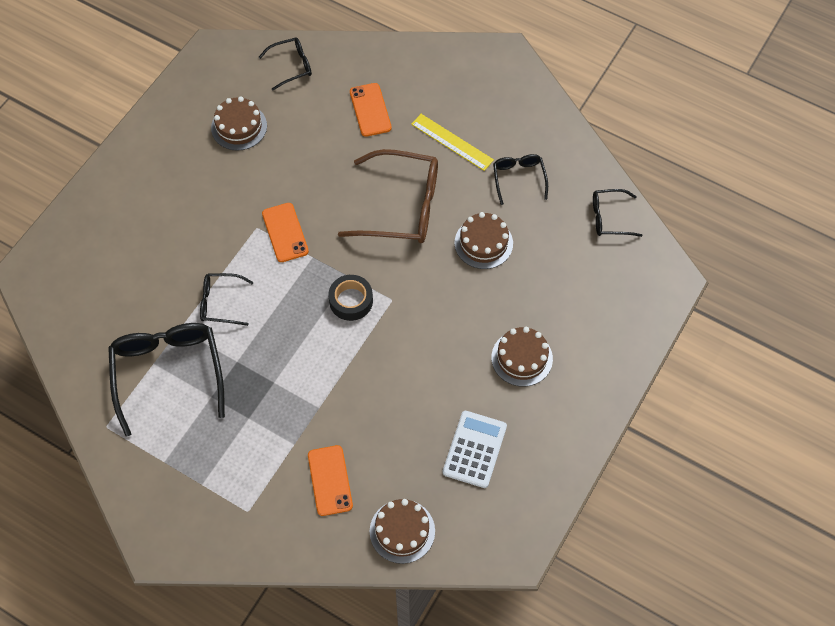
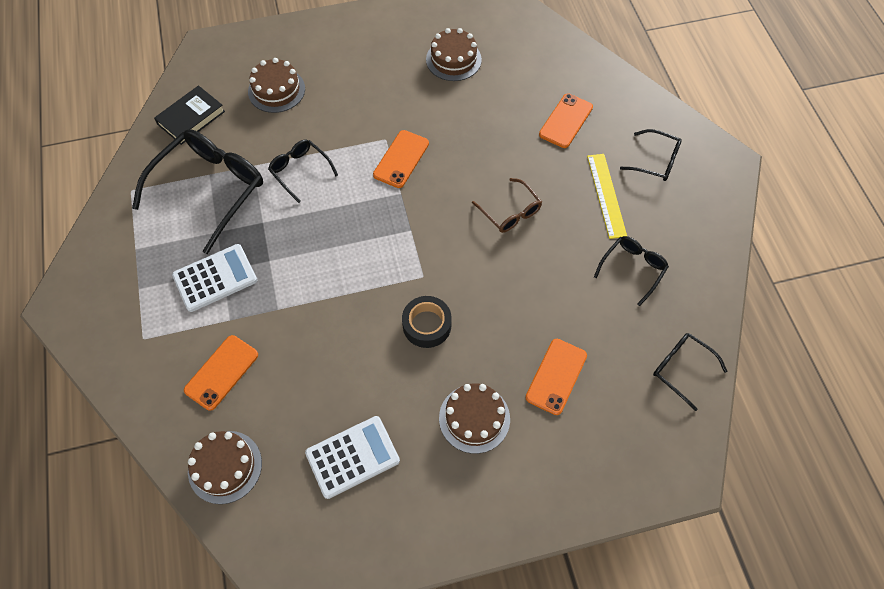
camera: 45 degrees right, 0 degrees up
(85, 335) = (191, 118): none -> black book
(249, 427) = (215, 278): none -> white calculator
(291, 66) = (540, 46): black glasses -> black glasses (656, 161)
(351, 301) = (391, 250): black tape -> black tape (427, 325)
(402, 207) = (510, 212): brown glasses -> brown glasses, size x0.52
(483, 243) = (545, 295): brown cake -> brown cake (276, 90)
(543, 288) = (556, 376): none -> orange phone

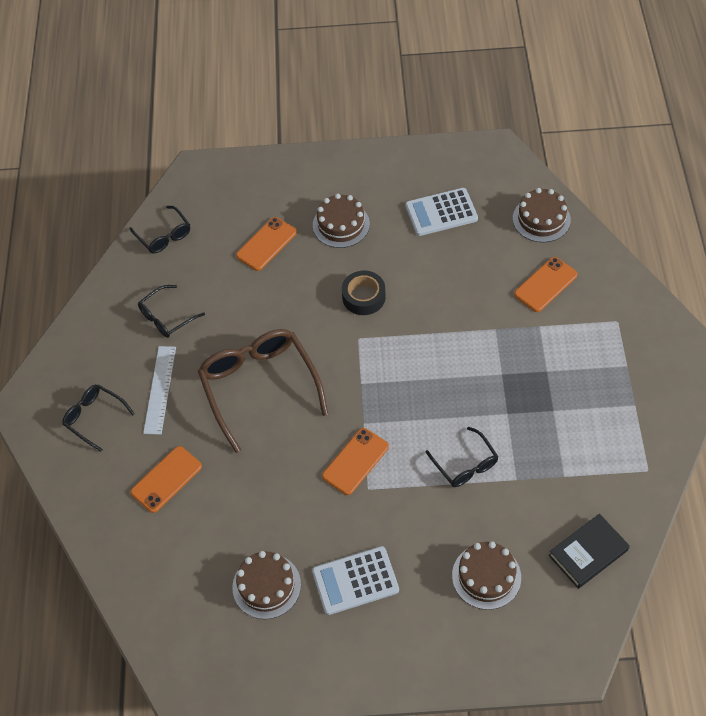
camera: 165 degrees left, 5 degrees down
(210, 189) = (562, 458): black glasses -> none
(215, 278) = (553, 365): white calculator -> white calculator (355, 580)
(510, 212) = (259, 386): brown glasses -> brown glasses, size x1.93
(606, 195) = (160, 389): yellow ruler -> white ruler

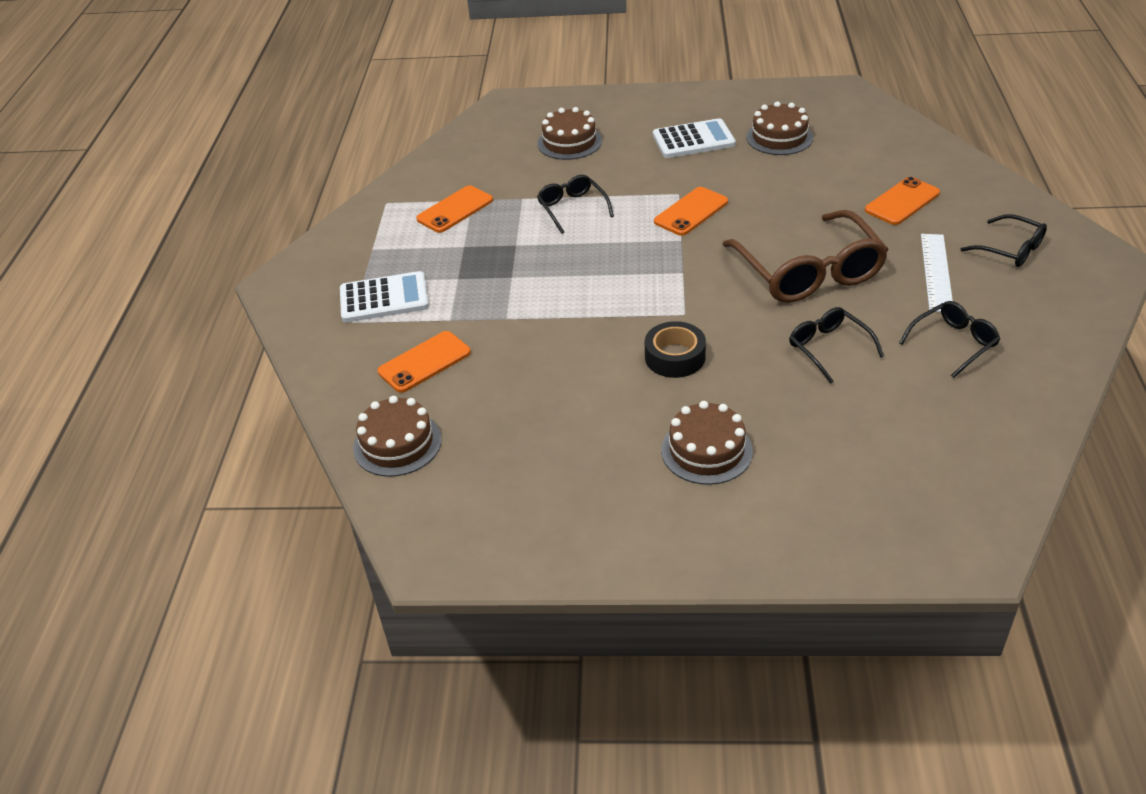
camera: 175 degrees left, 15 degrees down
(164, 236) = (996, 447): black glasses -> black glasses (828, 348)
(266, 244) = (824, 428): orange phone -> orange phone (455, 210)
(441, 212) = (546, 460): white calculator -> white calculator (384, 298)
(588, 553) = (470, 154): black book -> none

